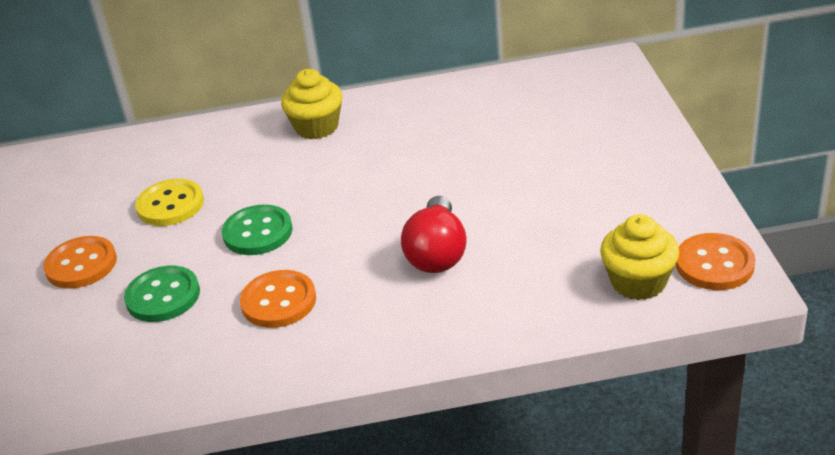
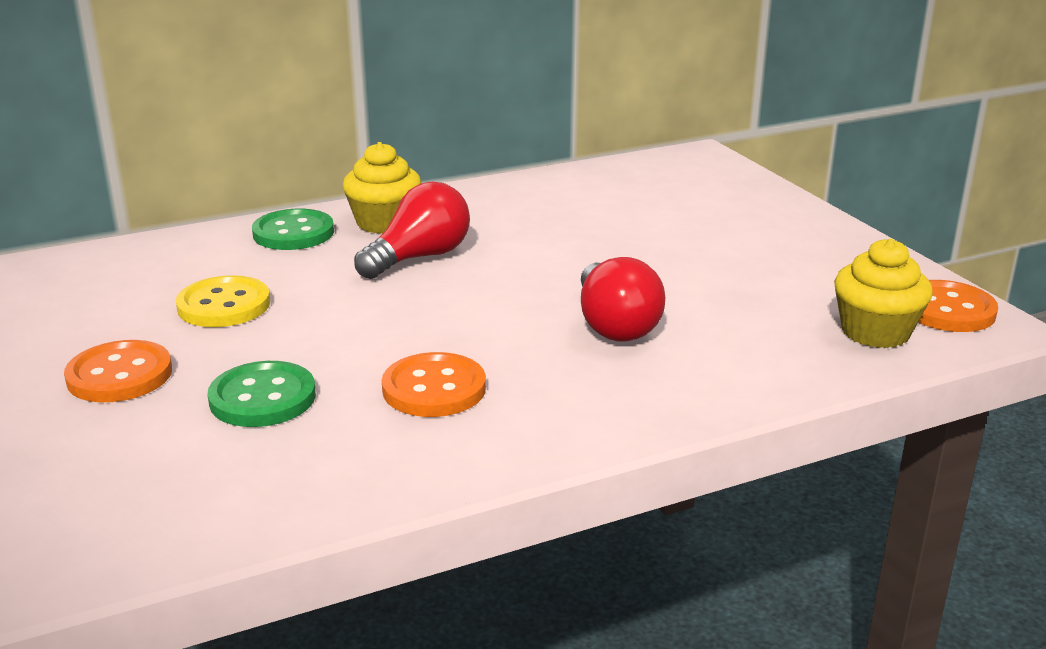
camera: 20 degrees left, 10 degrees down
(258, 232) = (363, 323): green button -> green button (293, 233)
(326, 168) = (419, 257): none -> red light bulb

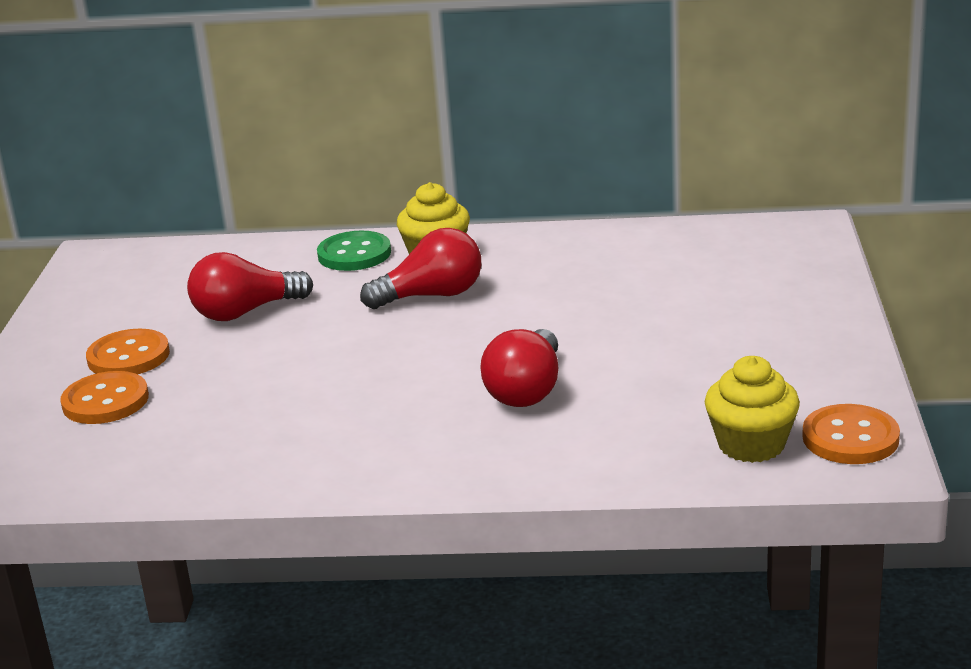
camera: 30 degrees right, 0 degrees up
(224, 305) = (245, 312): yellow button -> red light bulb
(262, 398) = (206, 395): green button -> none
(434, 389) = (330, 415): orange button -> orange button (105, 401)

